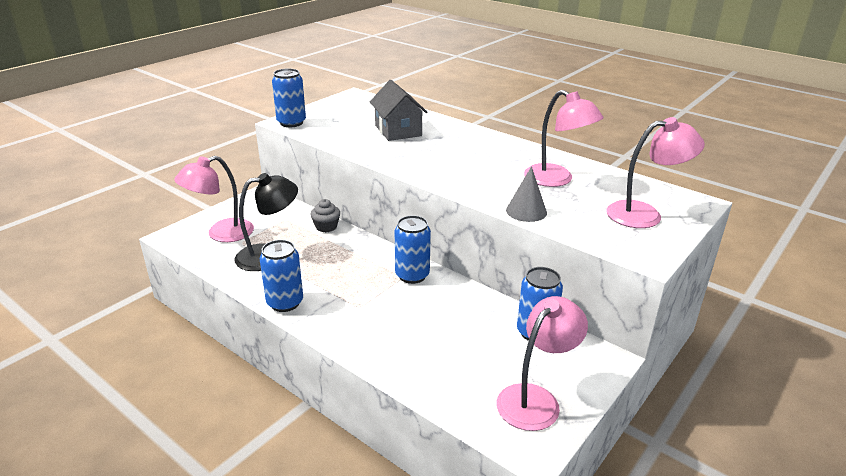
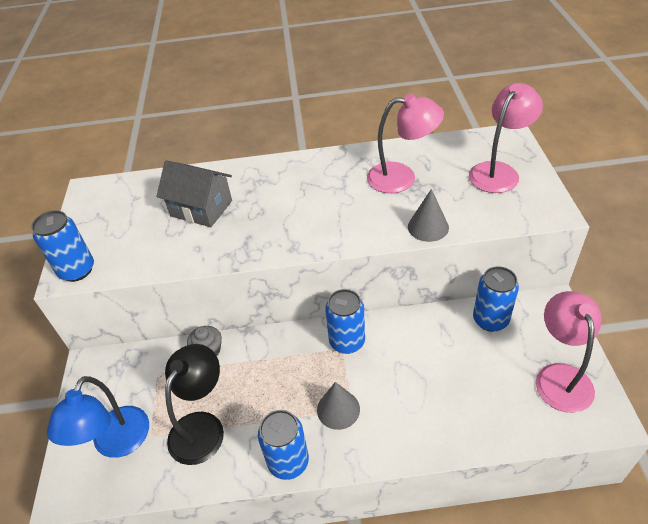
camera: 40 degrees left, 15 degrees up
(221, 234) = (116, 443): pink lamp -> blue lamp
(351, 301) = (338, 409): none -> grey cone

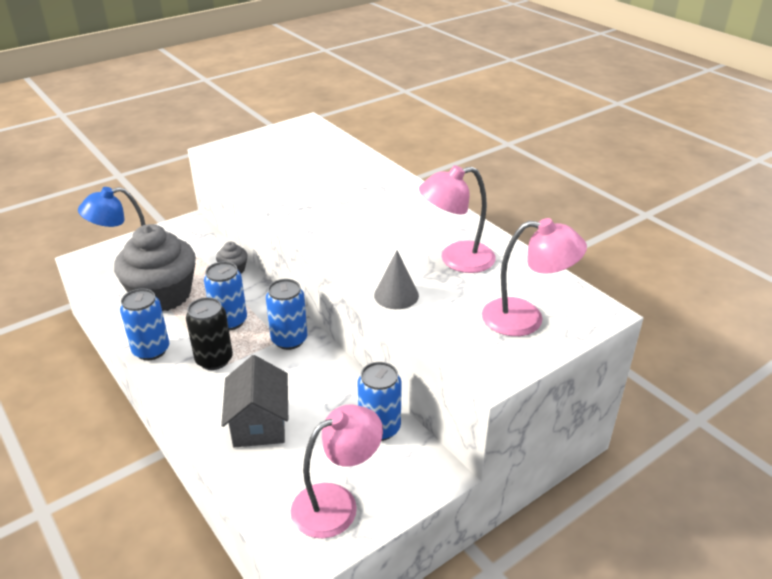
camera: 55 degrees right, 10 degrees down
(77, 270) = (222, 152): blue can -> blue can (229, 321)
(201, 208) = (325, 174): grey house -> grey house (259, 423)
(202, 426) = (162, 295): black lamp -> grey cupcake
(338, 409) = (214, 360): grey cone -> black can
(401, 177) = (456, 259): pink lamp -> pink lamp turned 105 degrees clockwise

